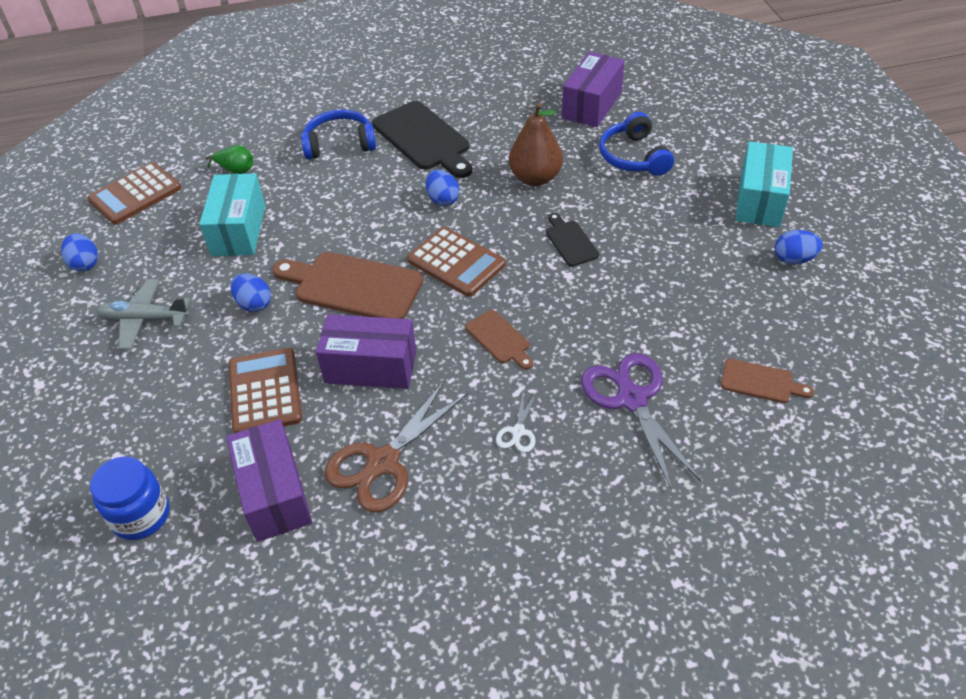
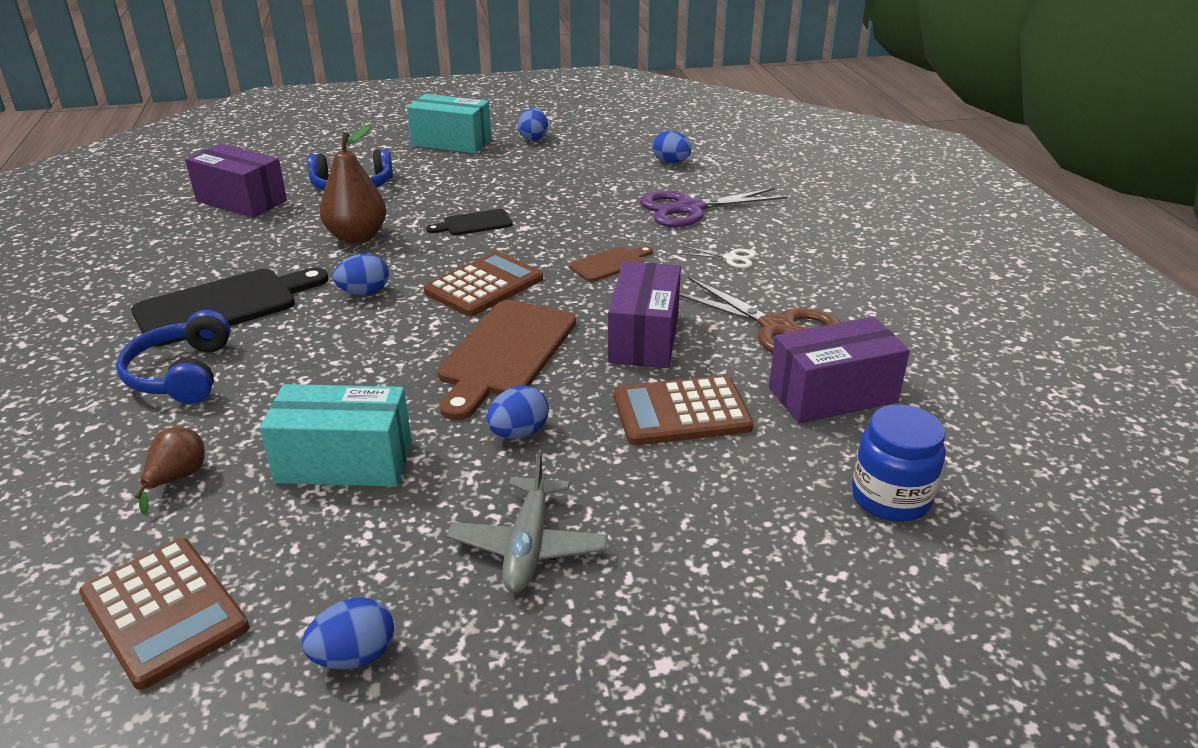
camera: 90 degrees left, 15 degrees down
(236, 170) = (177, 478): green pear -> brown pear
(760, 382) = (671, 162): brown cutting board -> blue egg

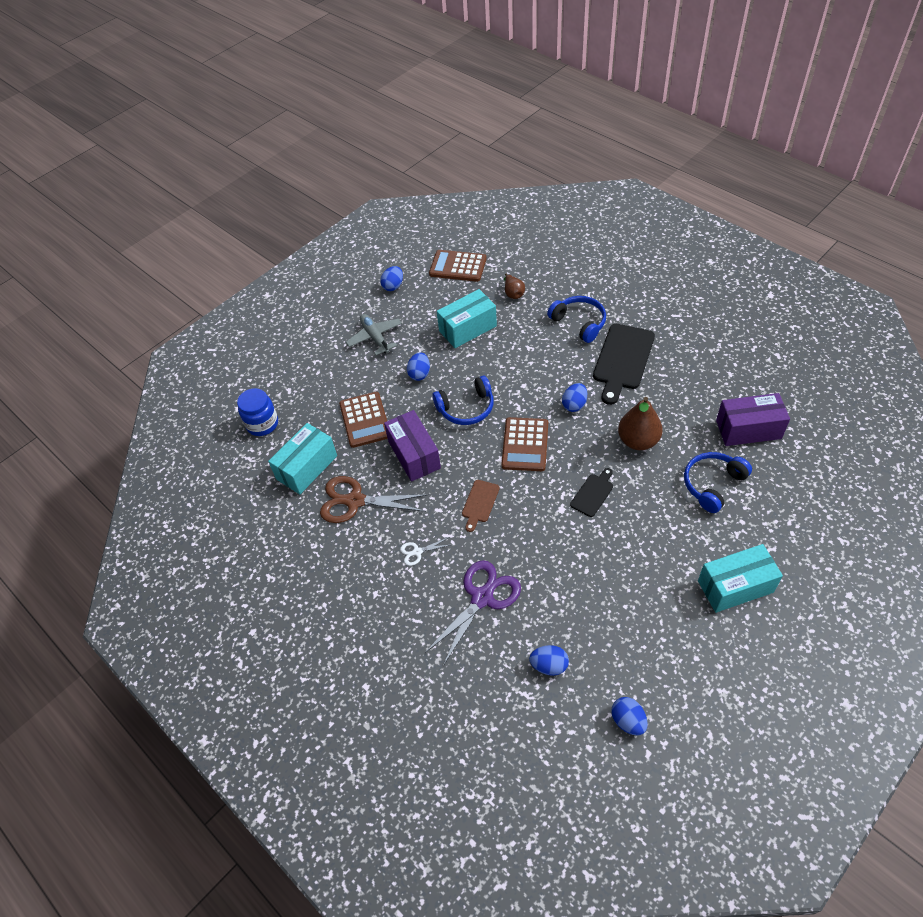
camera: 150 degrees right, 20 degrees up
(505, 353) = (466, 408): brown cutting board -> blue headphones
(533, 138) = (687, 636): blue egg -> blue egg (628, 721)
(681, 412) = (365, 420): brown calculator -> brown calculator turned 120 degrees clockwise
(832, 395) = (307, 467): purple box -> turquoise box

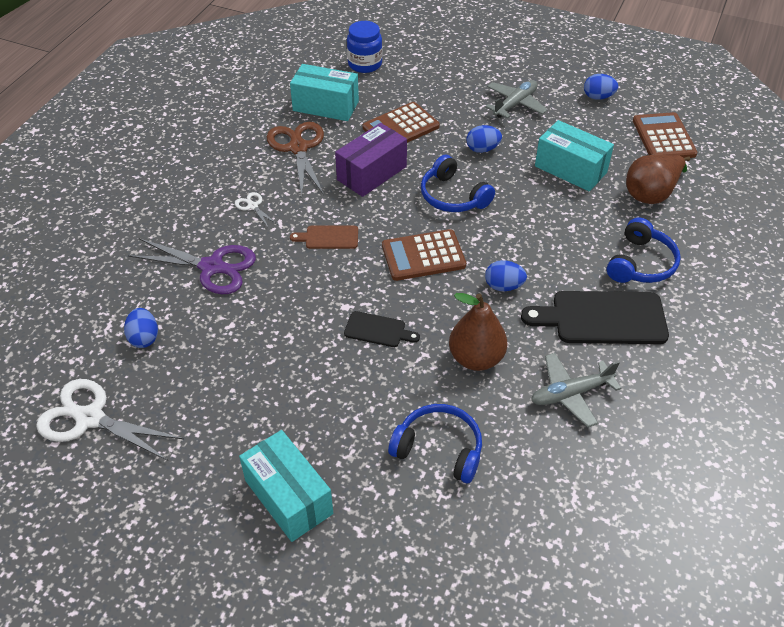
camera: 65 degrees right, 5 degrees down
(513, 293) = (652, 193): brown pear -> brown pear, size x1.80
(628, 721) = (90, 418): blue egg -> white scissors
(683, 398) = (570, 394): none -> grey plane
(748, 429) = (552, 477): purple box -> none

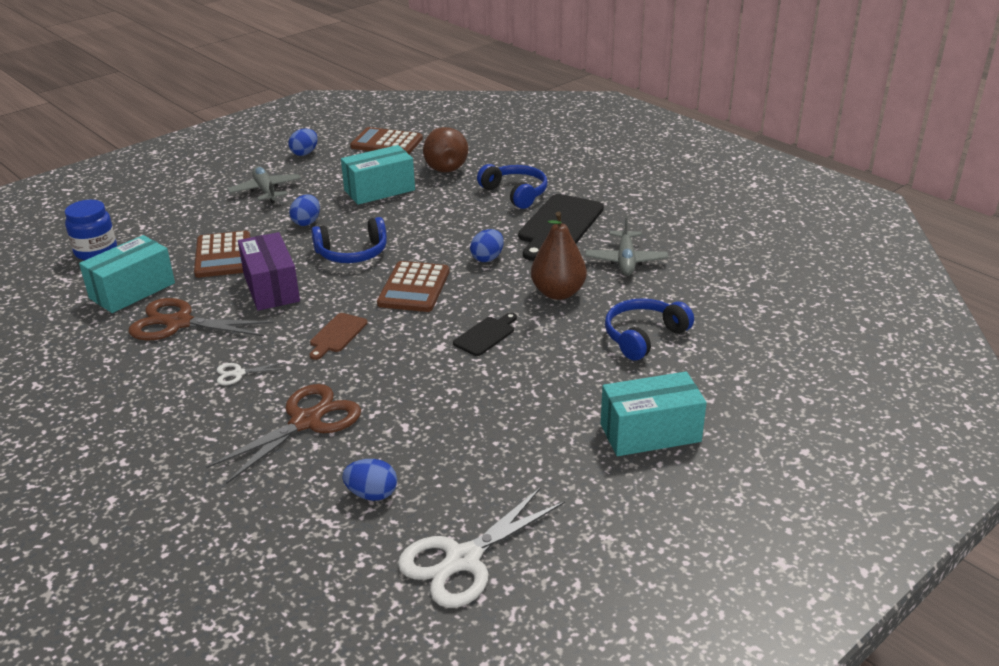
camera: 65 degrees left, 15 degrees down
(212, 267) = (306, 422): purple scissors -> brown scissors

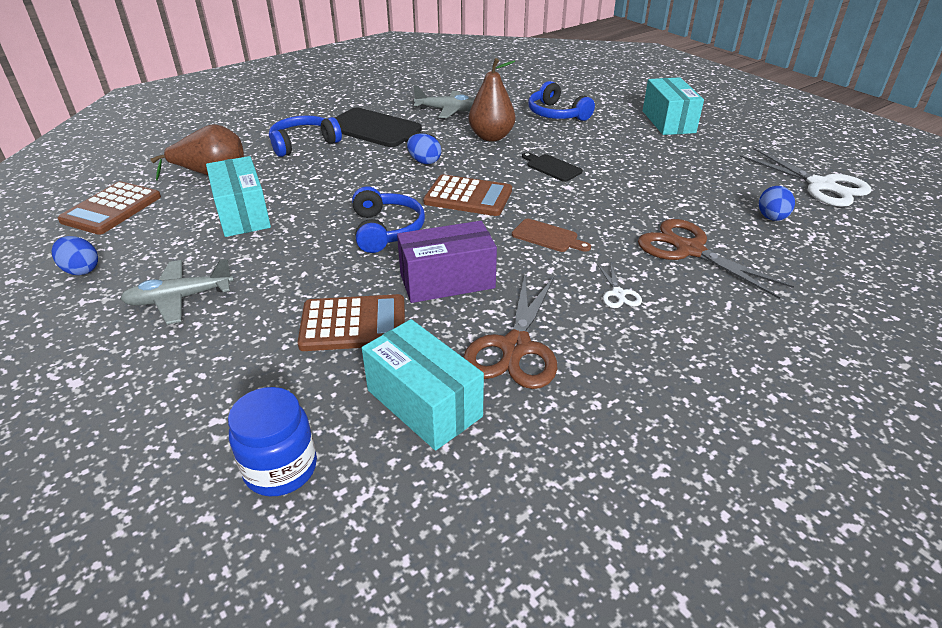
camera: 85 degrees left, 5 degrees up
(306, 222) = (295, 262): blue egg -> none

